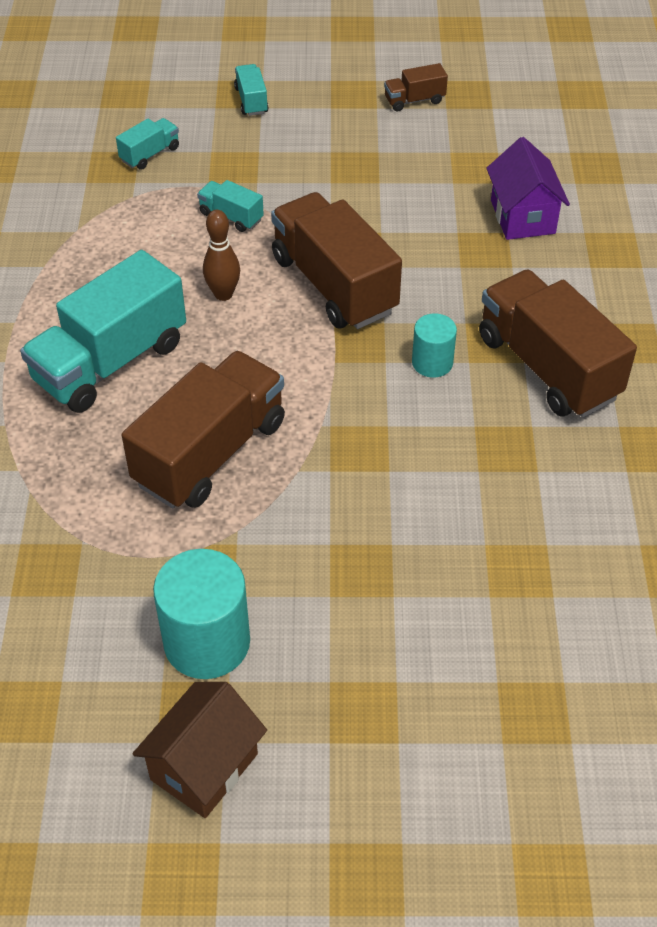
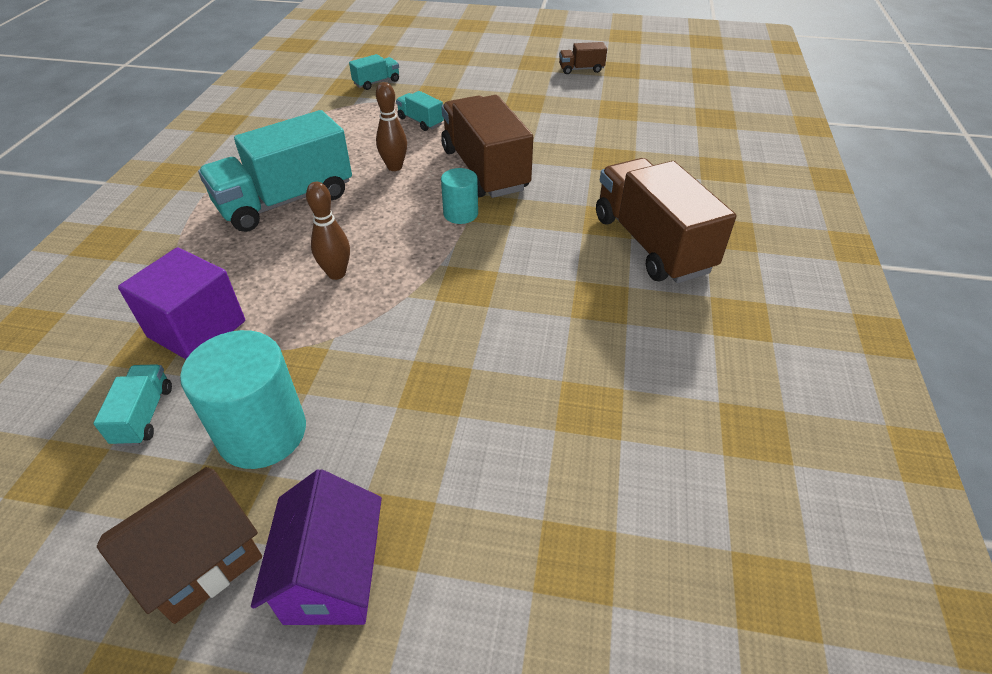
camera: 10 degrees right, 5 degrees down
(86, 542) = (197, 329): none -> purple cube
(210, 453) = (336, 273): brown truck -> brown bowling pin
(251, 101) = (461, 61): turquoise truck -> turquoise truck (144, 415)
(432, 363) = (550, 229): turquoise cylinder -> turquoise cylinder (460, 214)
(522, 217) = (649, 142): purple house -> purple house (332, 576)

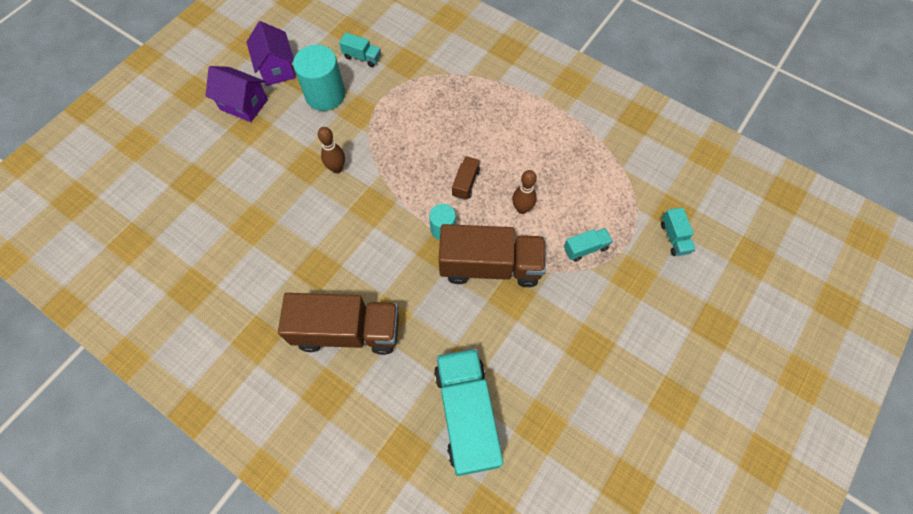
camera: 115 degrees right, 20 degrees up
(197, 329) = (408, 80): purple cube -> none
(201, 562) = (277, 68): brown house -> purple house
(286, 201) = (508, 136): turquoise truck -> turquoise truck (466, 415)
(336, 273) = (419, 146): brown bowling pin -> brown bowling pin (337, 168)
(581, 69) = (641, 440): brown truck -> brown truck (466, 183)

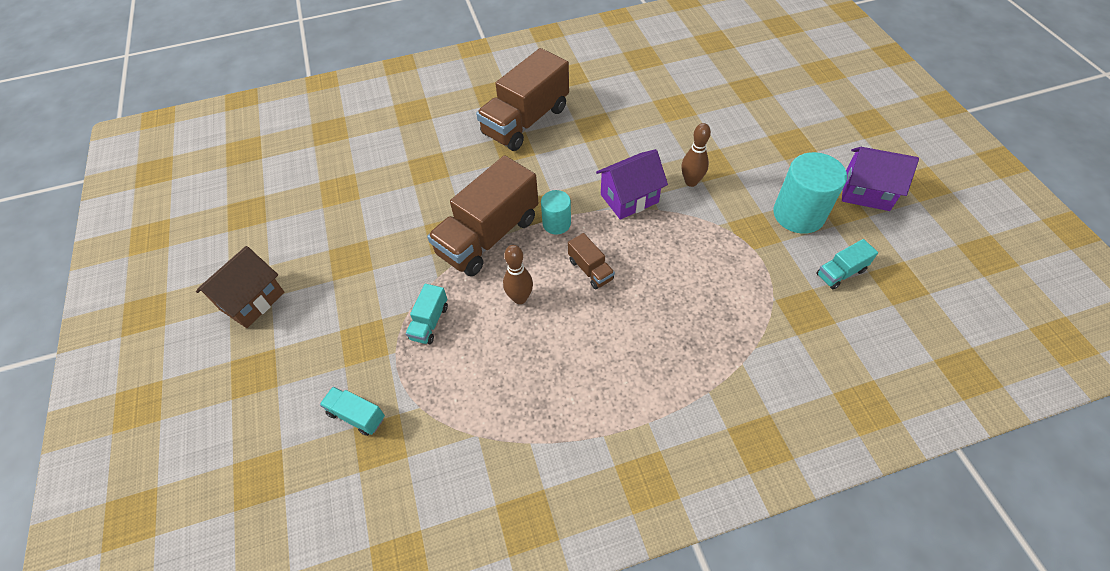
camera: 130 degrees right, 10 degrees down
(244, 104) = (826, 149): purple house -> purple house (629, 198)
(466, 415) = (395, 154): turquoise truck -> none
(680, 385) = (252, 301): none -> brown house

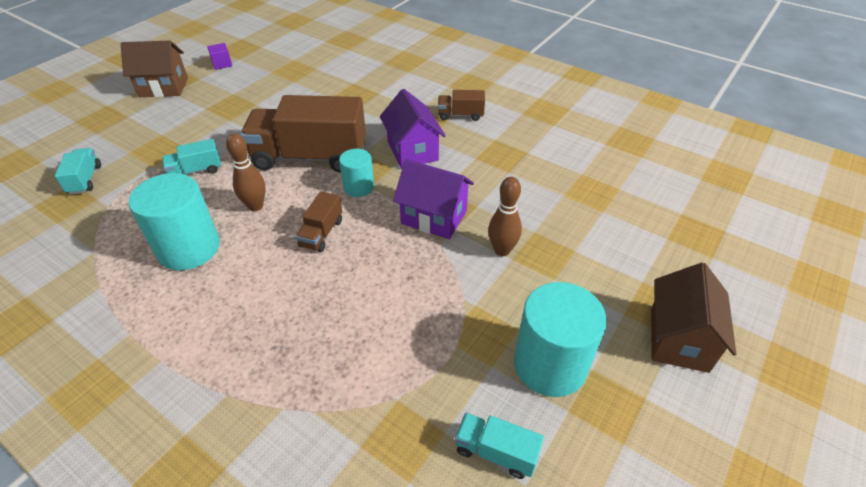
camera: 50 degrees right, 10 degrees down
(262, 238) = (222, 64): none -> purple cube
(526, 121) = (460, 115): brown truck -> brown truck, size x0.45
(534, 363) = (189, 248): none -> turquoise cylinder
(819, 150) = (678, 339): none -> brown house
(866, 192) = (662, 423): purple house -> purple house (412, 151)

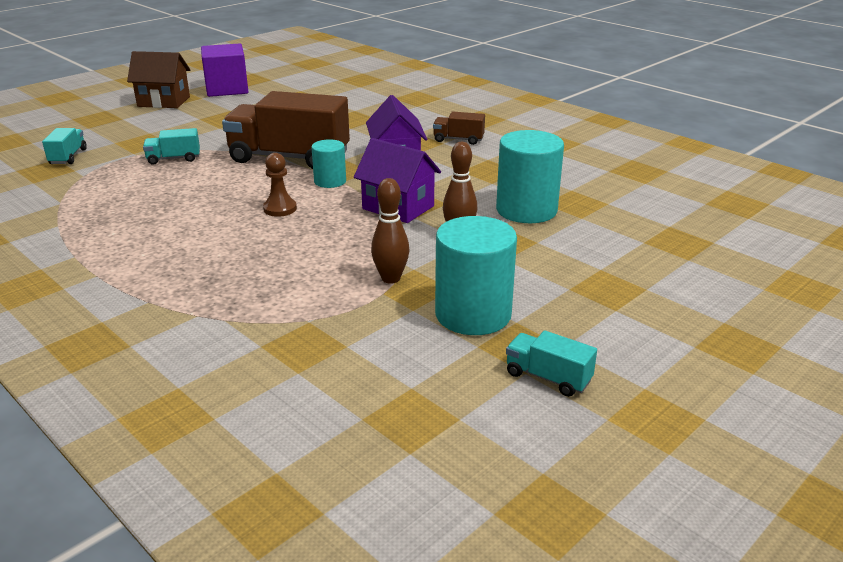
camera: 10 degrees right, 15 degrees down
(189, 248) = (148, 208): turquoise cylinder -> turquoise cylinder (526, 210)
(222, 64) = (227, 89): purple cube -> purple cube, size x2.19
(255, 206) = (222, 186): brown bowling pin -> brown bowling pin (391, 278)
(321, 233) = (280, 209): brown truck -> brown pawn
(496, 452) = (391, 363): turquoise truck -> turquoise truck (548, 377)
(678, 339) = (620, 311): brown house -> none

